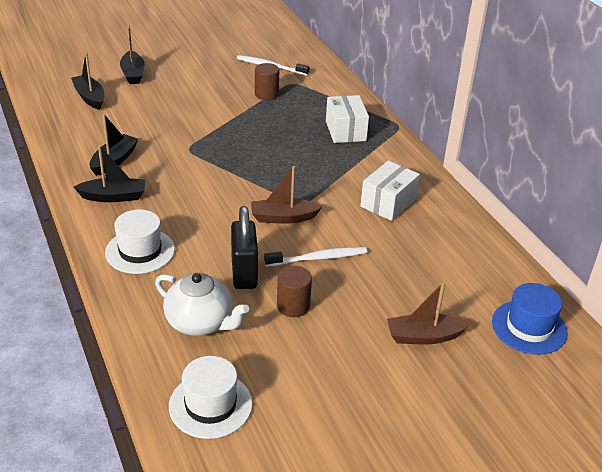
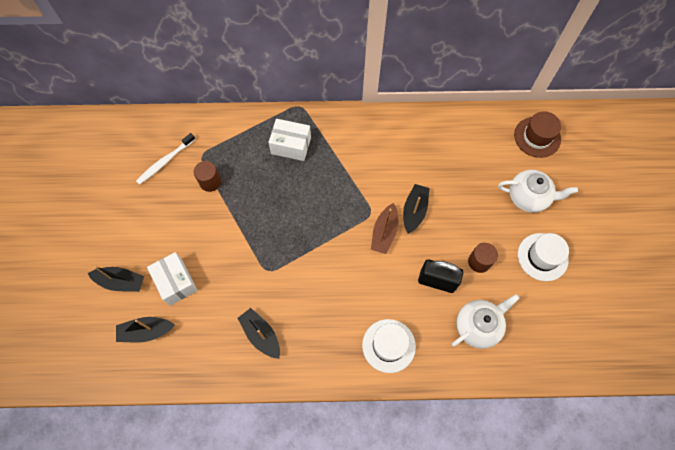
camera: 65 degrees left, 30 degrees up
(113, 196) = (312, 348): black boat -> black boat (414, 211)
(210, 405) = (552, 343): white hat -> white hat (542, 257)
(318, 258) = (437, 227): white toothbrush -> none
(388, 203) = (392, 157): white box -> white box (176, 282)
(424, 336) = (528, 197): brown boat -> white teapot
(529, 327) = (537, 137): blue hat -> brown hat

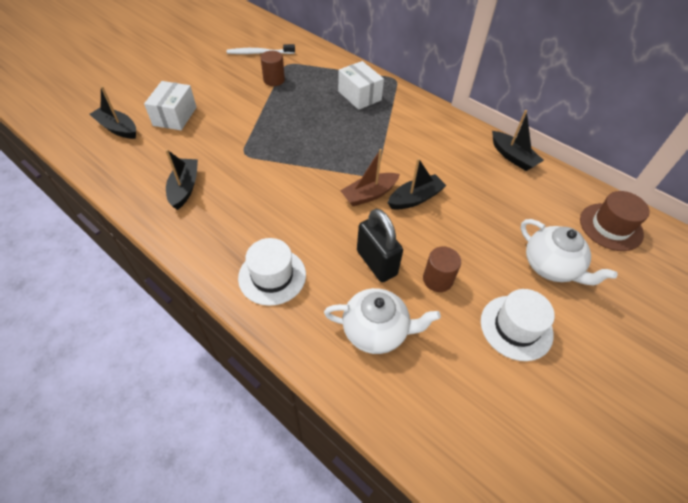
camera: 40 degrees right, 15 degrees down
(121, 282) = (143, 92): black boat -> black boat (513, 157)

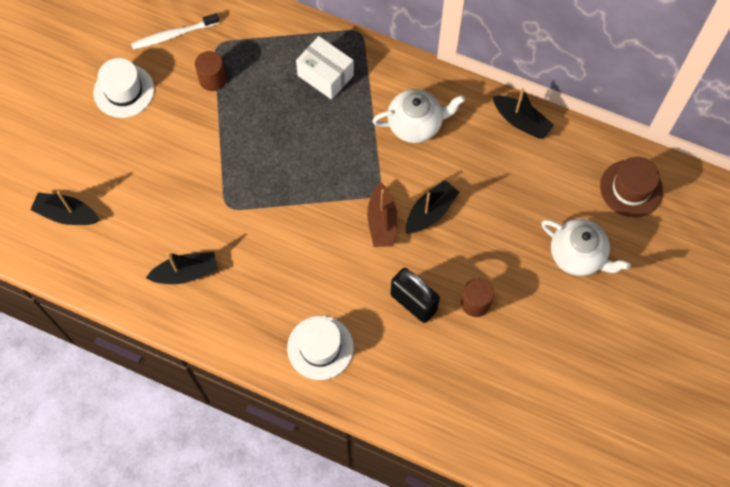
camera: 15 degrees left, 15 degrees up
(175, 116) = (122, 175): white box -> none
(184, 188) = (186, 273): black boat -> black boat turned 90 degrees clockwise
(369, 194) = (382, 221): brown boat -> brown boat turned 45 degrees counterclockwise
(376, 331) = (433, 373): white teapot -> white teapot (416, 124)
(516, 327) = (555, 331): white hat -> white hat (124, 91)

